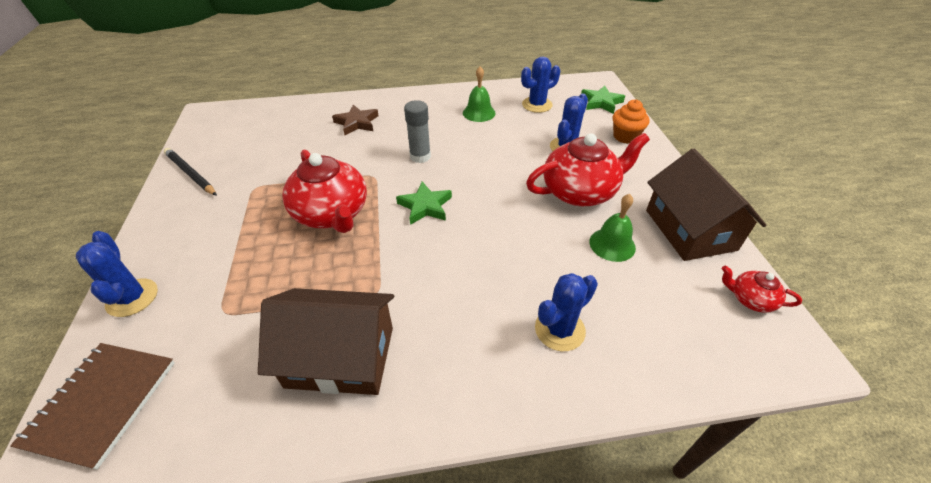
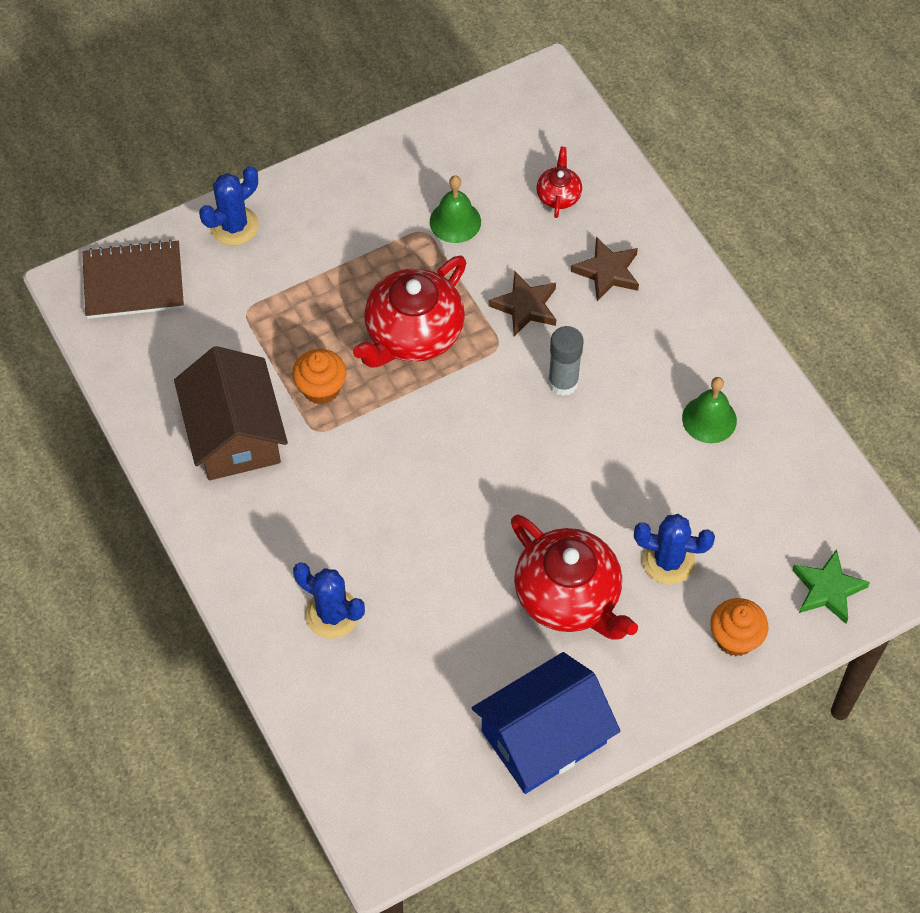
camera: 70 degrees right, 15 degrees up
(190, 174) = (420, 150): black pencil -> none
(339, 279) = (321, 389): none -> orange cupcake
(354, 158) = (525, 307): none -> brown star
(425, 206) = (466, 426): green star -> none
(537, 105) = (773, 495): blue cactus -> none
(612, 244) = (480, 648): green bell -> green bell (455, 221)
(690, 230) = (543, 737): brown house -> blue house
(750, 299) = (445, 803): red teapot -> red teapot (558, 195)

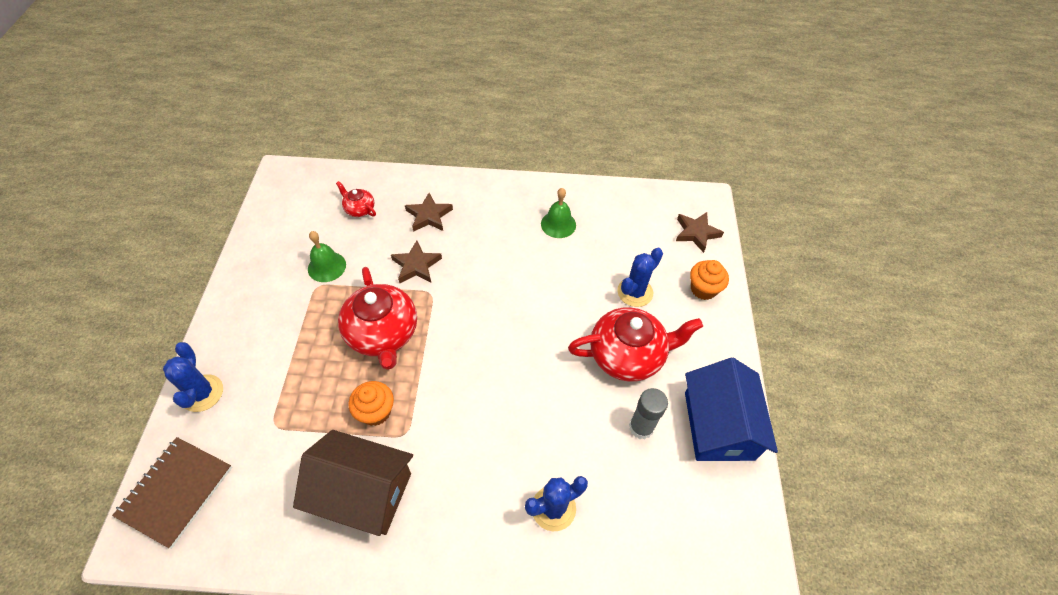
camera: 60 degrees left, 5 degrees down
(563, 382) = (482, 276): grey glue stick -> grey glue stick (641, 427)
(827, 589) = (696, 233): green star -> brown star

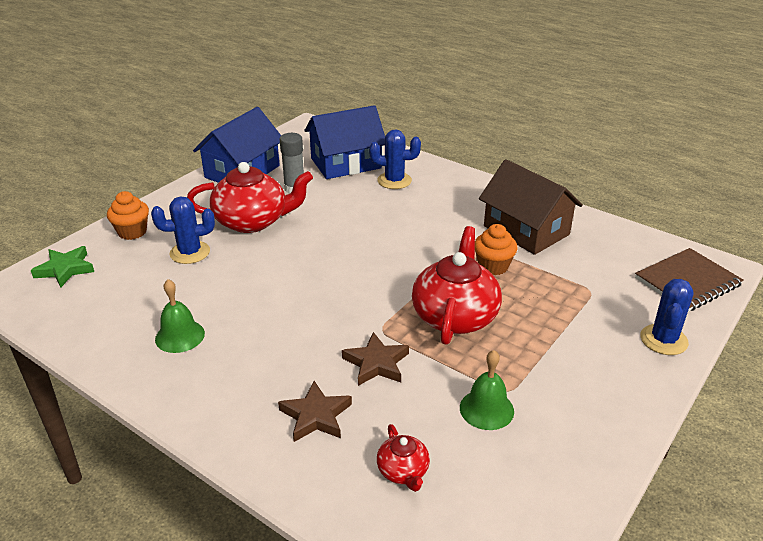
camera: 145 degrees left, 20 degrees down
(628, 355) = (253, 221): red teapot -> red teapot turned 150 degrees clockwise
(634, 513) = (345, 163): none -> blue house
(696, 233) = (65, 269): brown star -> green star

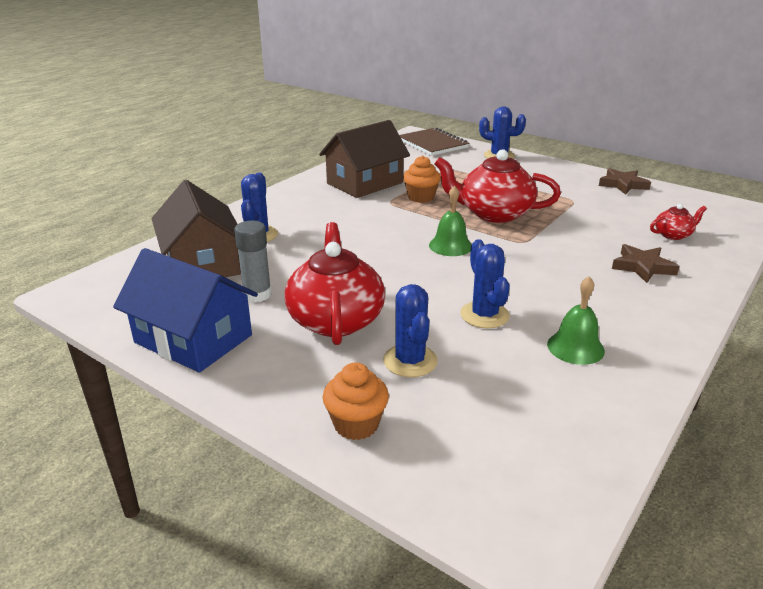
camera: 90 degrees left, 5 degrees down
(65, 269) = (465, 480): green star -> none
(241, 291) = (484, 315): none -> blue cactus
(345, 163) = (202, 263): blue house -> brown house
(376, 363) = (567, 244): brown star -> brown star (623, 184)
(486, 409) = (595, 207): green bell -> green bell (450, 246)

